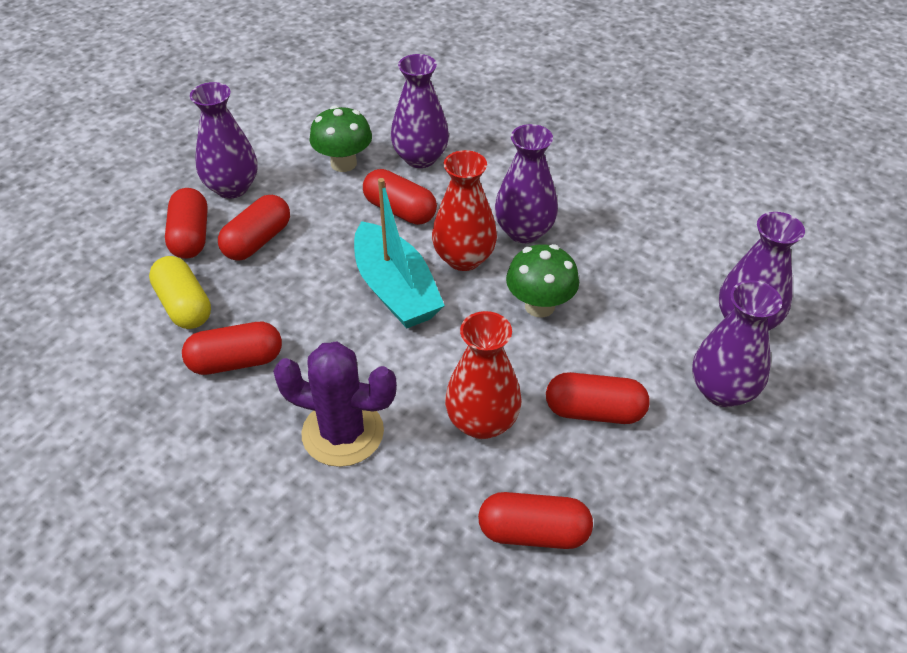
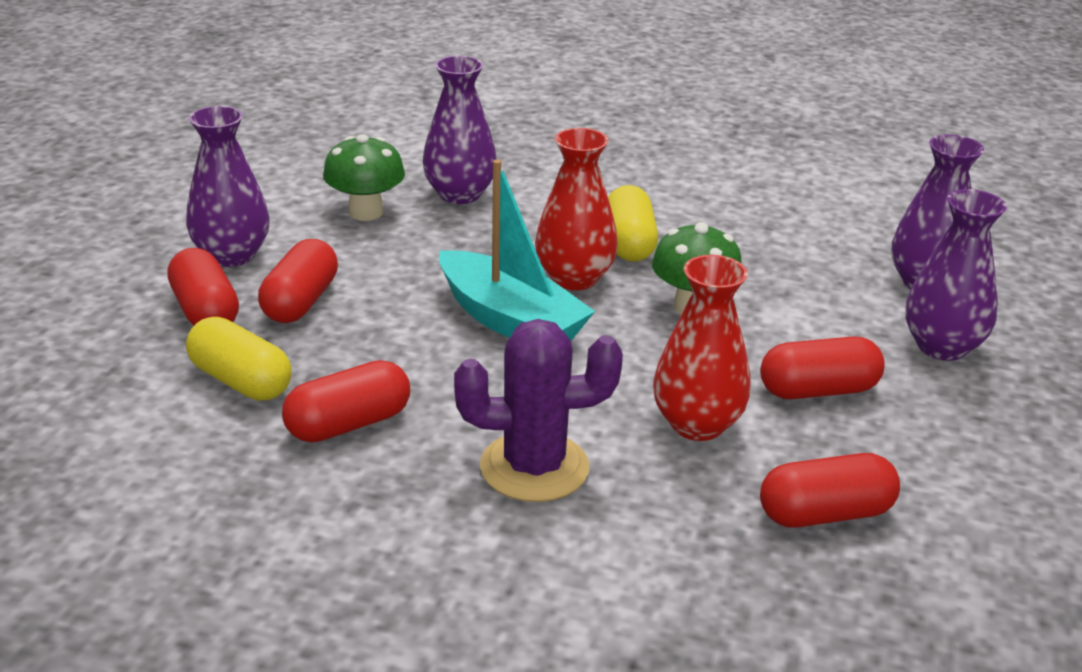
camera: 20 degrees left, 15 degrees down
(400, 210) = (466, 246): red capsule -> none
(524, 231) = (629, 243): purple vase -> yellow capsule

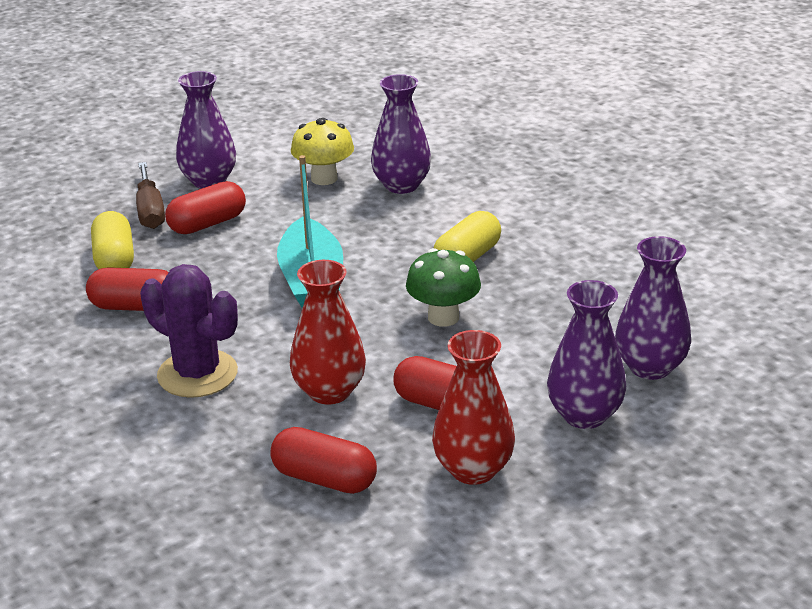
camera: 40 degrees right, 0 degrees up
(205, 311) = (150, 211): red capsule -> brown screwdriver
(366, 212) = (324, 178): green mushroom -> yellow mushroom
(574, 278) = (393, 269): red vase -> red vase (473, 469)

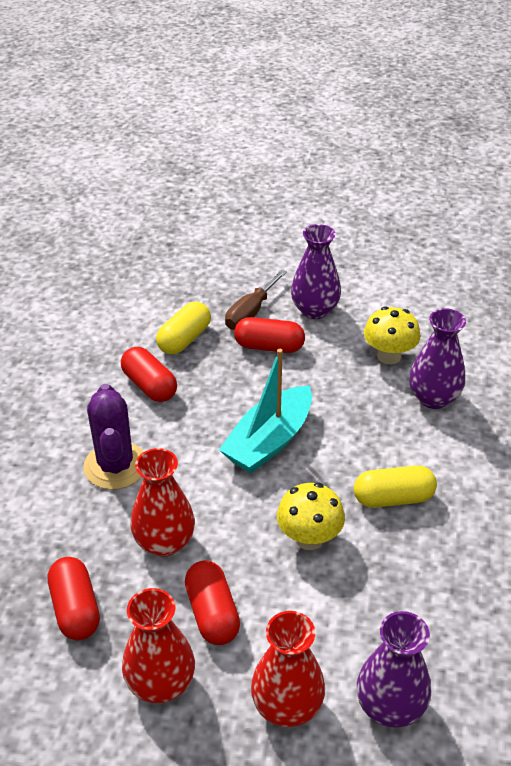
camera: 45 degrees right, 10 degrees up
(443, 317) = (309, 538): green mushroom -> yellow mushroom
(584, 415) = (287, 706): purple vase -> red vase

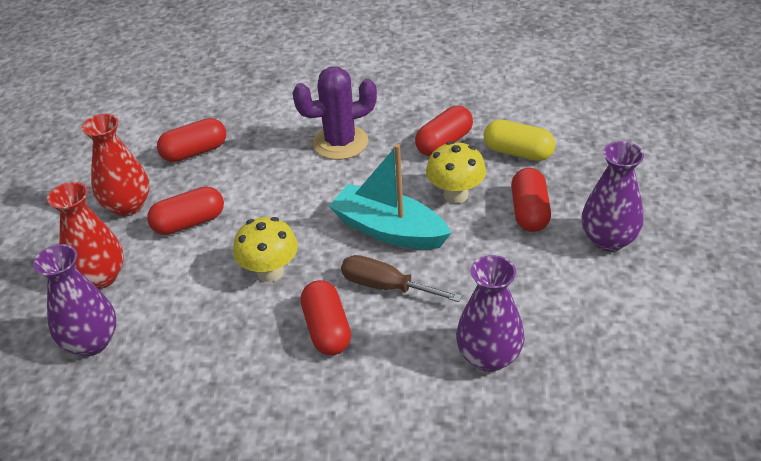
camera: 85 degrees right, 0 degrees up
(164, 542) = (260, 184): red vase -> none
(250, 313) = (580, 191): brown screwdriver -> brown screwdriver (386, 286)
(389, 356) = (550, 311): yellow mushroom -> yellow mushroom (455, 195)
(393, 498) = (327, 329): yellow capsule -> red capsule

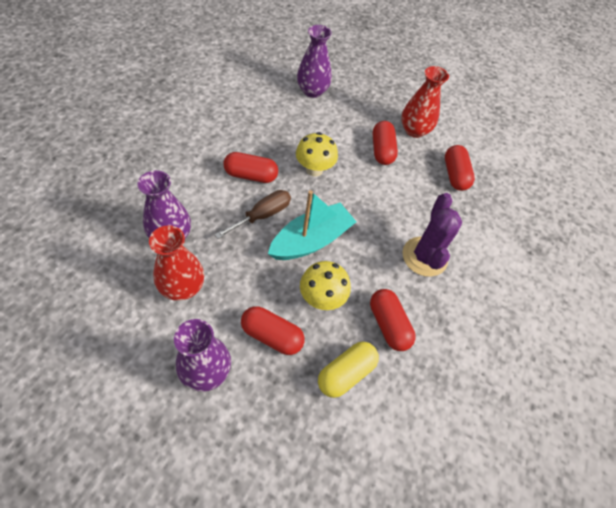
camera: 105 degrees right, 15 degrees up
(100, 277) = (358, 105): red vase -> red vase (182, 287)

